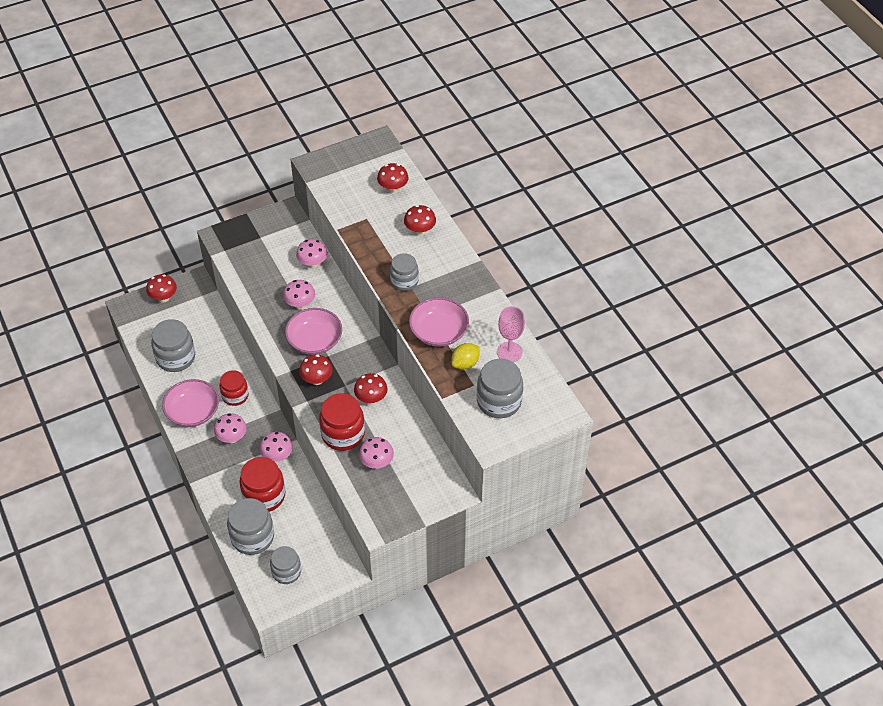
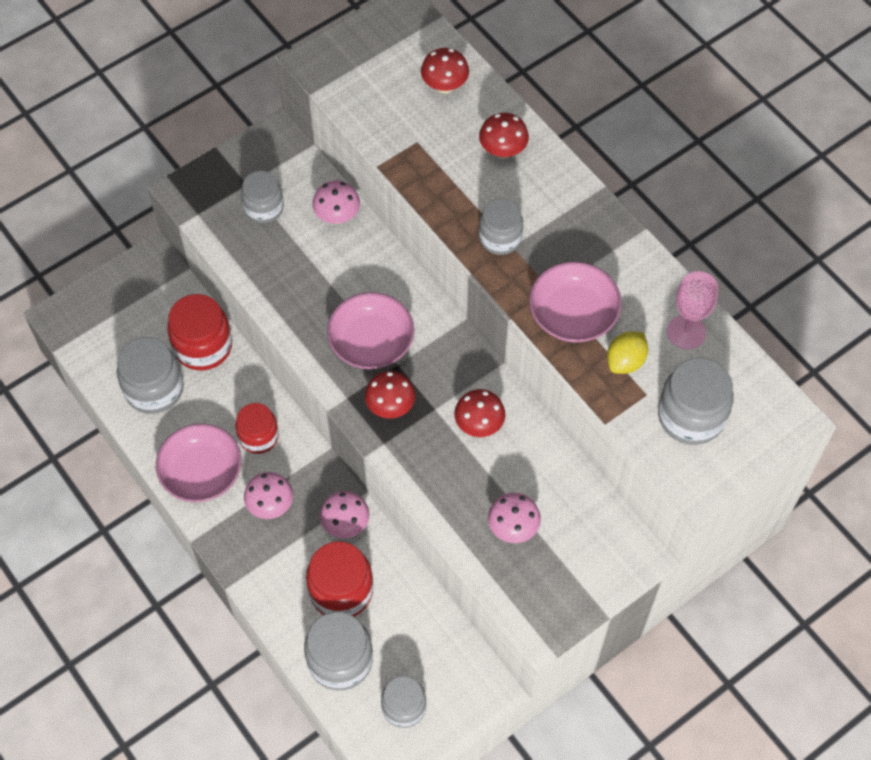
camera: 10 degrees left, 10 degrees up
(163, 298) = (111, 294): red mushroom -> none
(267, 252) = (264, 208): none -> grey jar
(300, 304) = (335, 286): pink mushroom -> none
(343, 434) = (451, 489): red jar -> red jar (203, 346)

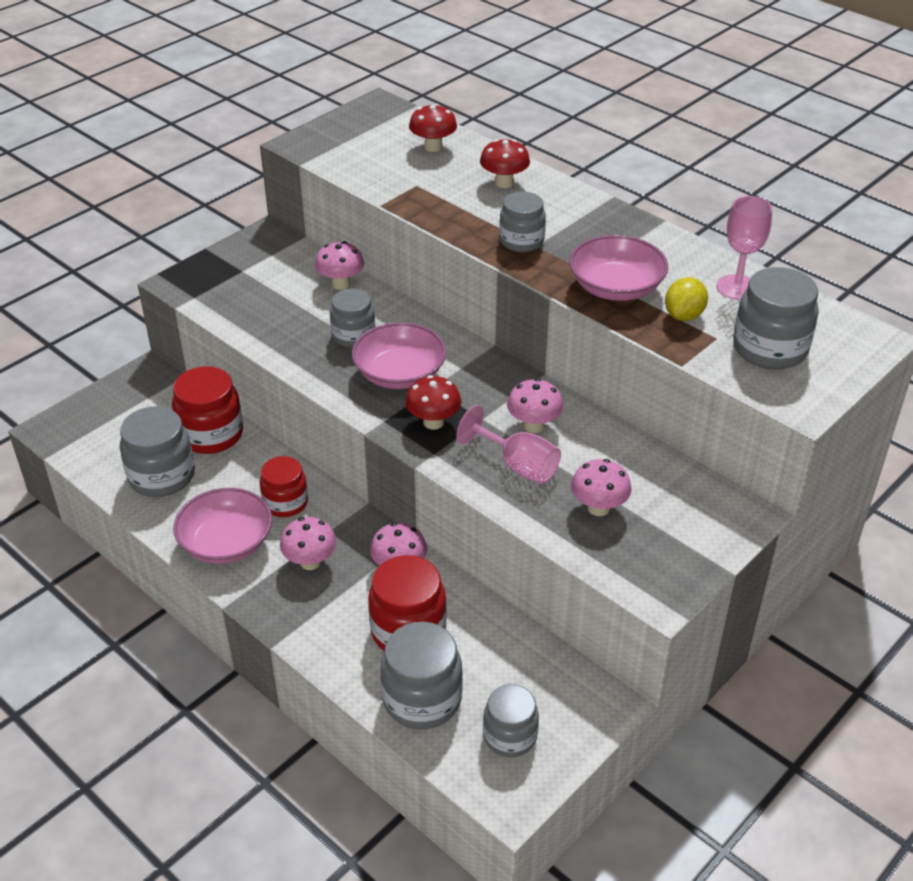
camera: 10 degrees left, 20 degrees down
(264, 208) = (263, 286): grey jar -> grey jar (353, 335)
(454, 469) = (518, 465): none -> pink goblet
(479, 425) = (534, 425): red mushroom -> pink mushroom

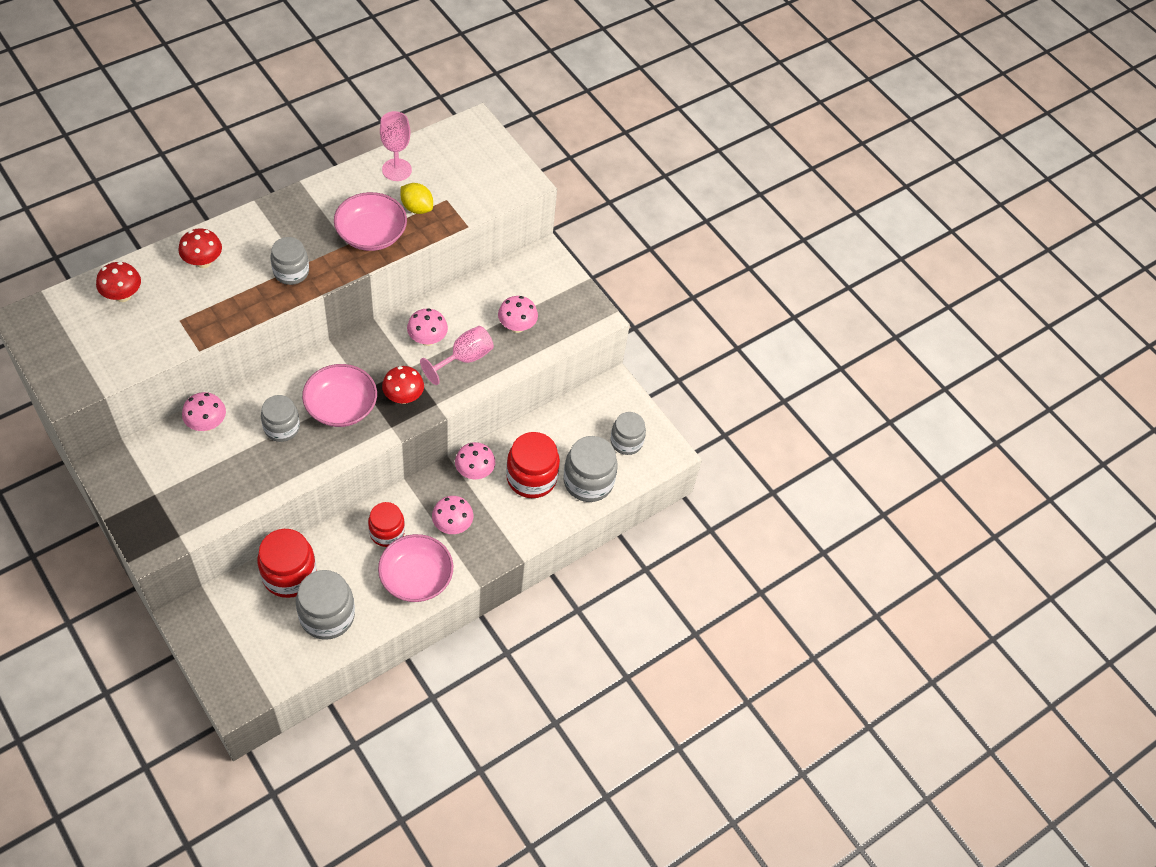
camera: 85 degrees left, 15 degrees up
(770, 349) = (467, 177): grey jar -> none

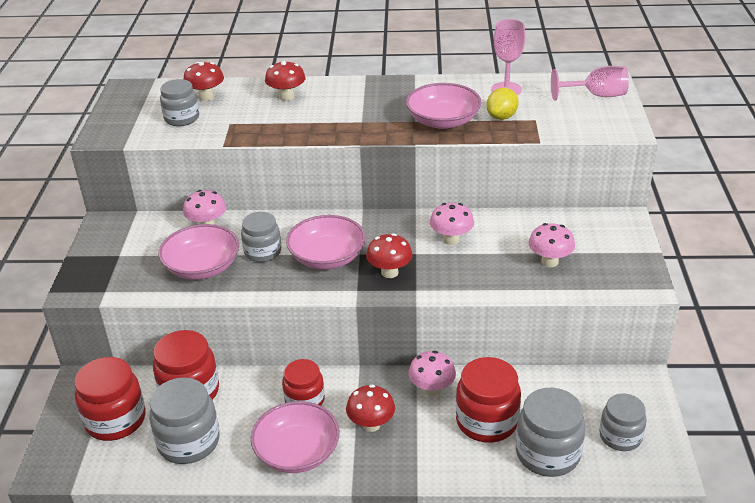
camera: 45 degrees right, 20 degrees down
(243, 468) = (202, 267): none -> pink bowl
(250, 631) = (115, 420): none -> red jar
(291, 272) = (349, 123): grey jar -> grey jar (182, 118)
(417, 208) = (501, 117): yellow lemon -> yellow lemon turned 45 degrees clockwise
(452, 525) = (371, 424): pink mushroom -> red mushroom
(464, 358) = (474, 266): pink goblet -> pink goblet (596, 95)

